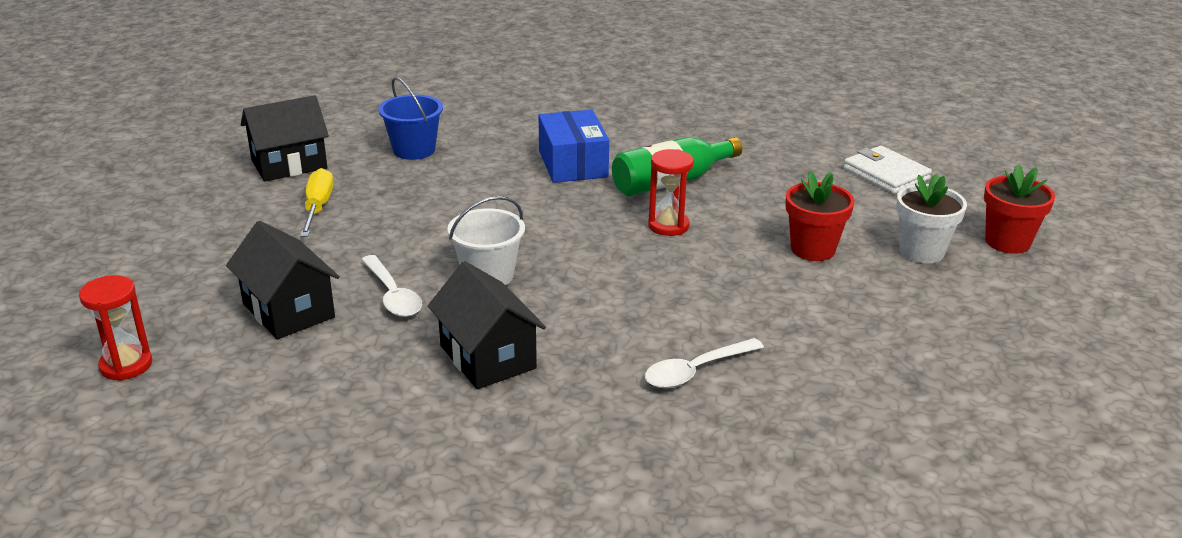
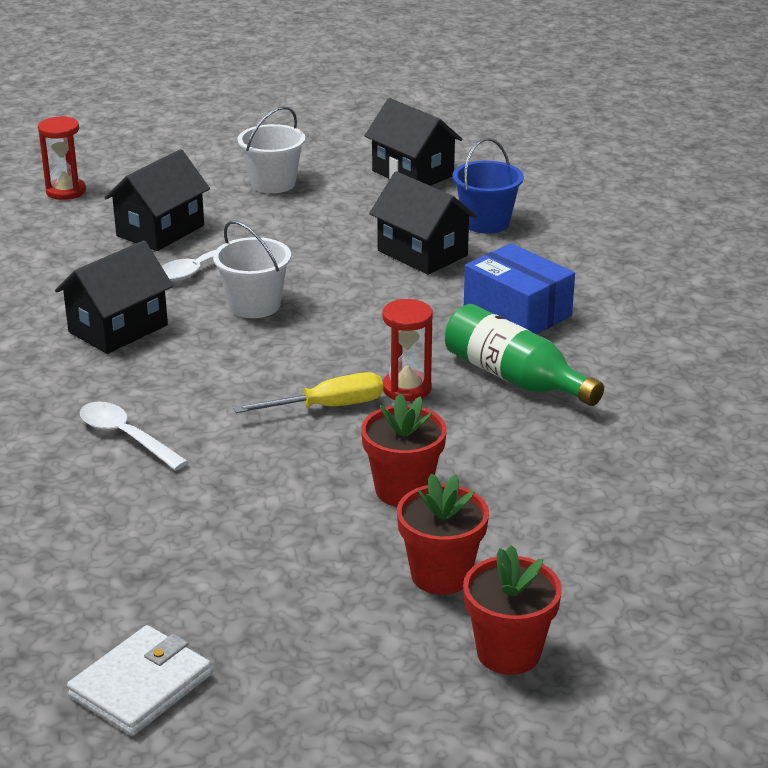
camera: 75 degrees right, 0 degrees up
(239, 234) = (273, 183): none -> white bucket
(318, 207) = (338, 204): yellow screwdriver -> yellow screwdriver (328, 407)
(447, 184) = (422, 253): none -> black house
(573, 164) = (517, 312): blue box -> blue box turned 75 degrees clockwise
(886, 174) = (651, 538): white wallet -> white wallet (140, 685)
(921, 251) = (441, 575): white flower pot -> red flower pot

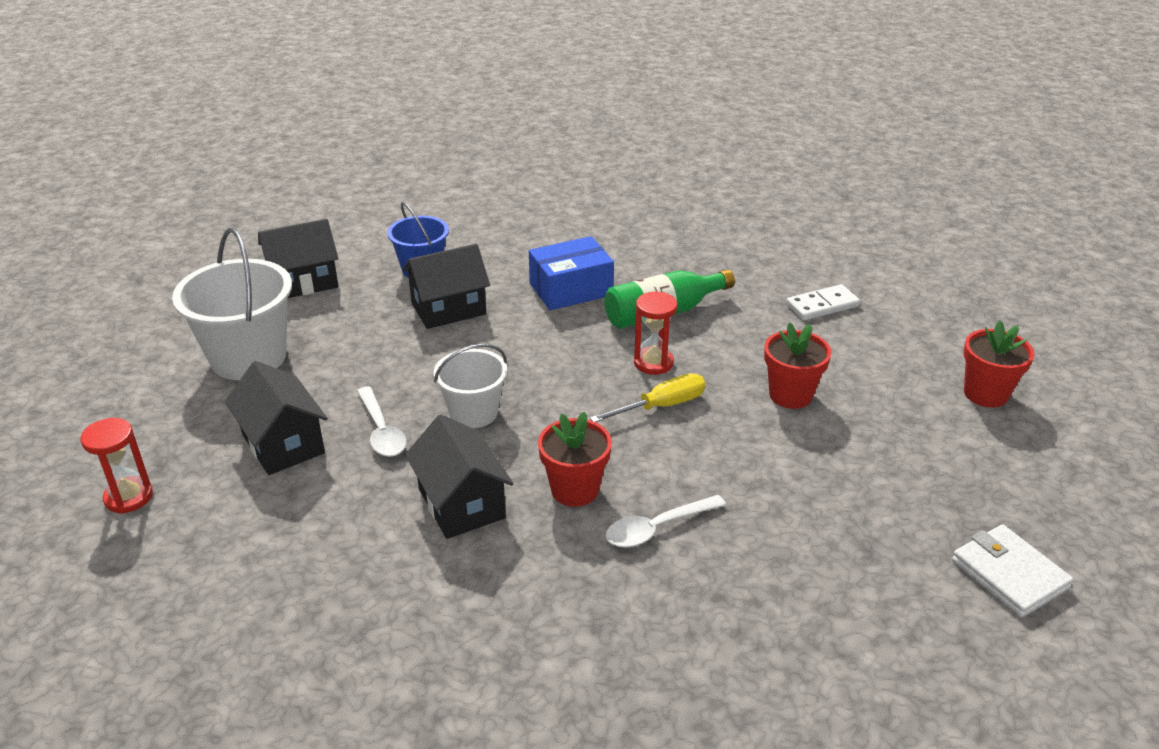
camera: 70 degrees left, 5 degrees up
(273, 183) = (248, 357): white bucket -> white bucket, size x1.65
(328, 407) = (661, 406): yellow screwdriver -> yellow screwdriver turned 60 degrees clockwise
(441, 575) = (898, 401): red flower pot -> red flower pot (575, 490)
(628, 492) = (822, 305): none -> white domino

